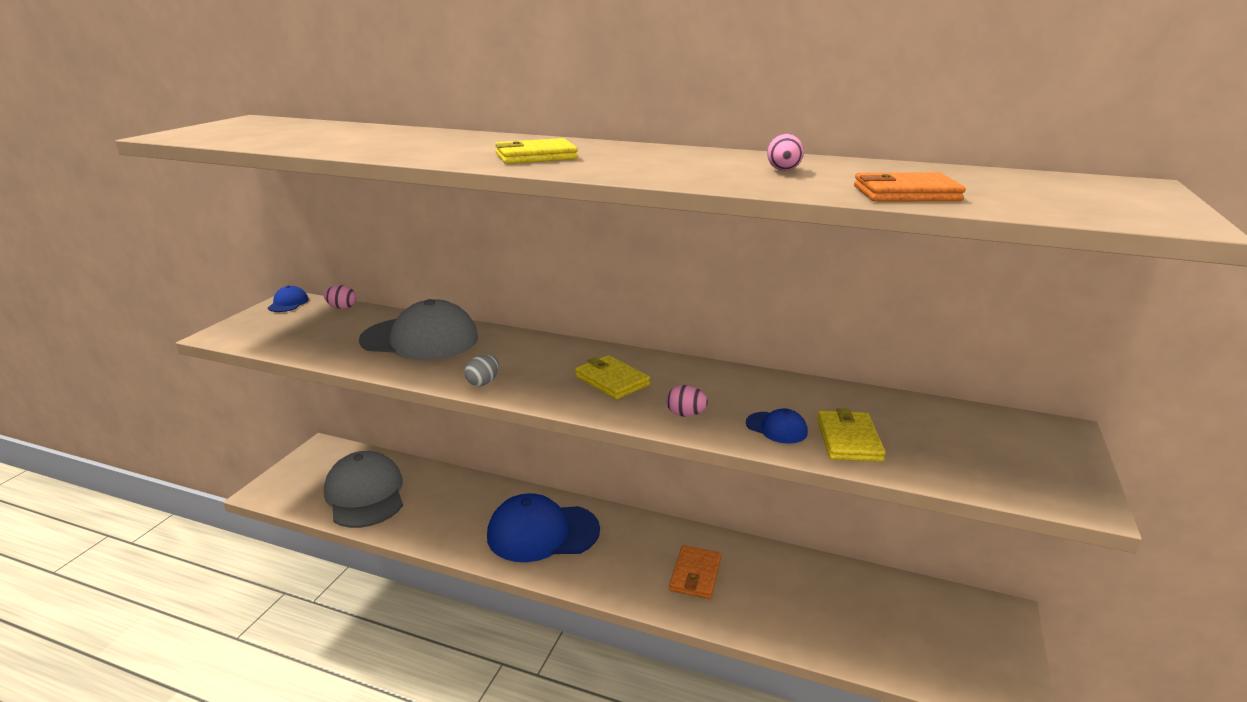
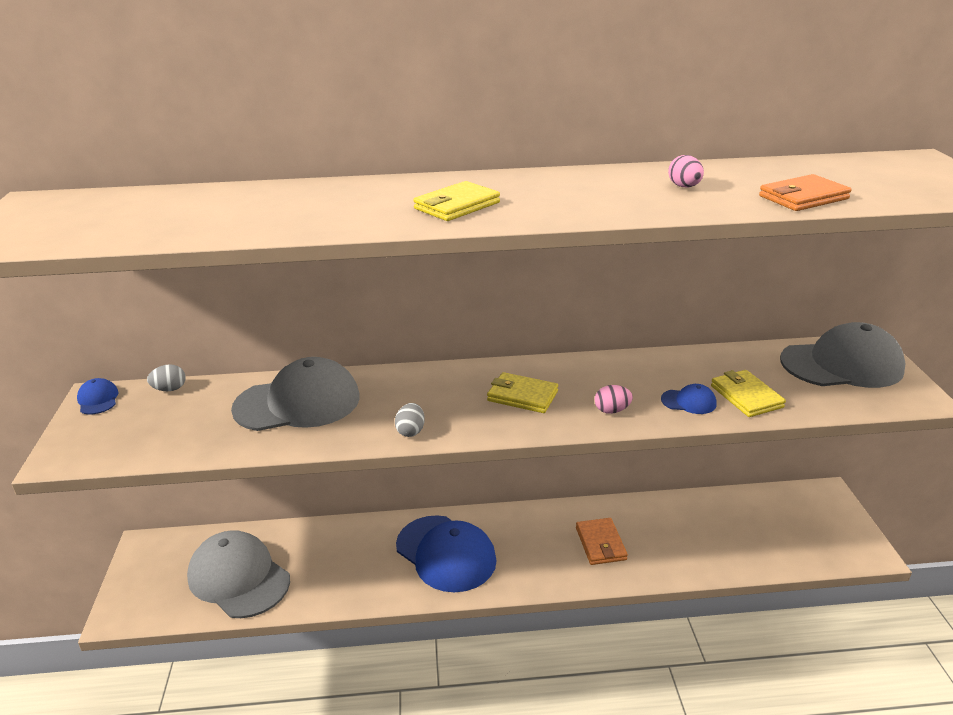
camera: 25 degrees left, 5 degrees up
(342, 308) = (170, 389): pink egg -> grey egg
(542, 532) = (446, 553): blue cap -> blue cap turned 105 degrees counterclockwise
(1005, 439) = (842, 364): none -> grey cap

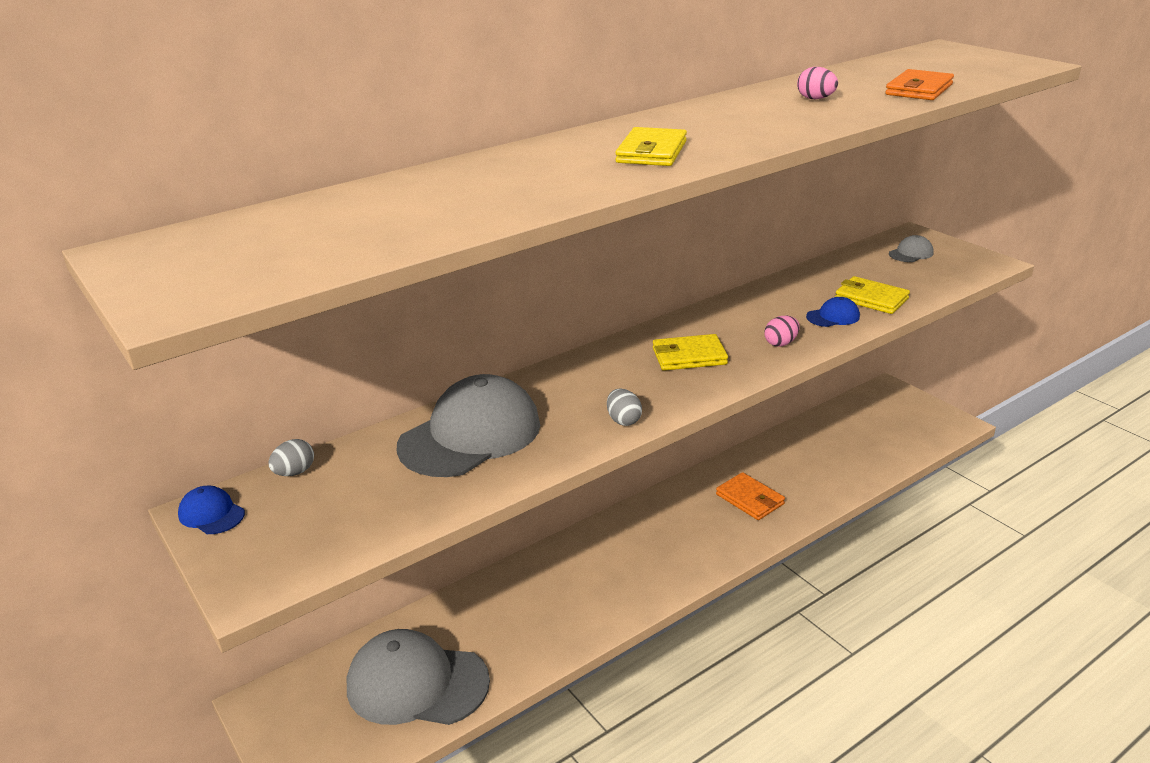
camera: 30 degrees left, 0 degrees up
(446, 553) = (617, 566): blue cap -> none
(842, 364) = (911, 253): grey cap -> grey cap, size x0.43

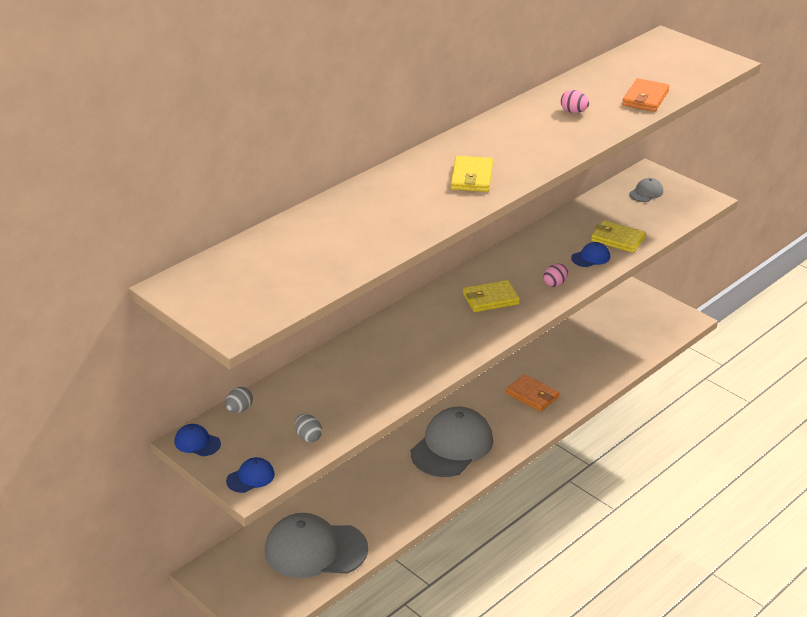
camera: 10 degrees left, 5 degrees up
(260, 573) = (250, 477): none -> blue cap
(470, 435) = (351, 373): grey cap -> grey cap (452, 446)
(623, 420) = (455, 354): grey egg -> grey egg (308, 437)

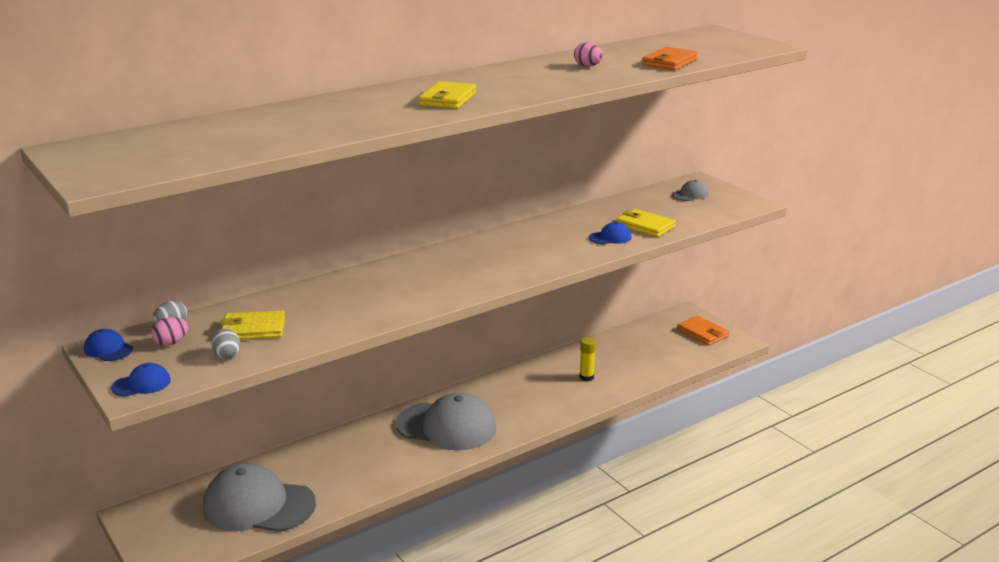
camera: 10 degrees right, 10 degrees down
(452, 446) = (446, 426): grey cap -> grey cap turned 60 degrees clockwise
(490, 299) = (488, 261): yellow wallet -> yellow wallet (253, 329)
(532, 395) = (549, 390): orange wallet -> orange wallet (702, 333)
(555, 283) = (563, 254): pink egg -> pink egg (171, 343)
(562, 377) = (586, 377): none -> yellow glue stick

